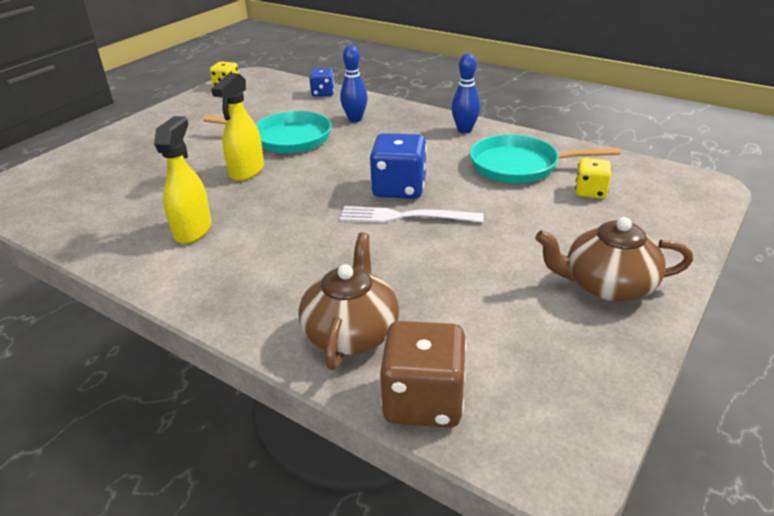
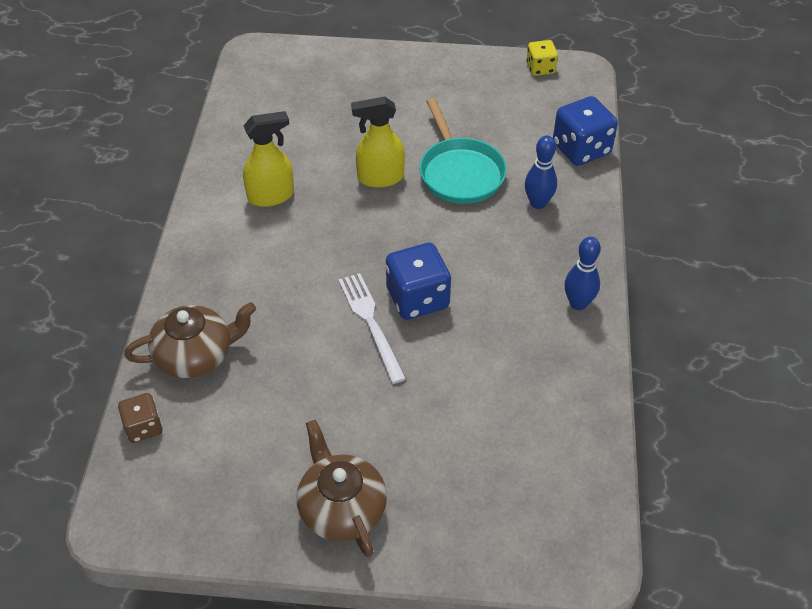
camera: 60 degrees right, 15 degrees up
(323, 93) = (581, 149): blue dice -> blue dice, size x1.69
(423, 401) = (143, 427): brown dice -> brown dice, size x0.59
(519, 166) = (525, 378): turquoise pan -> none
(590, 192) = (508, 455): yellow dice -> none

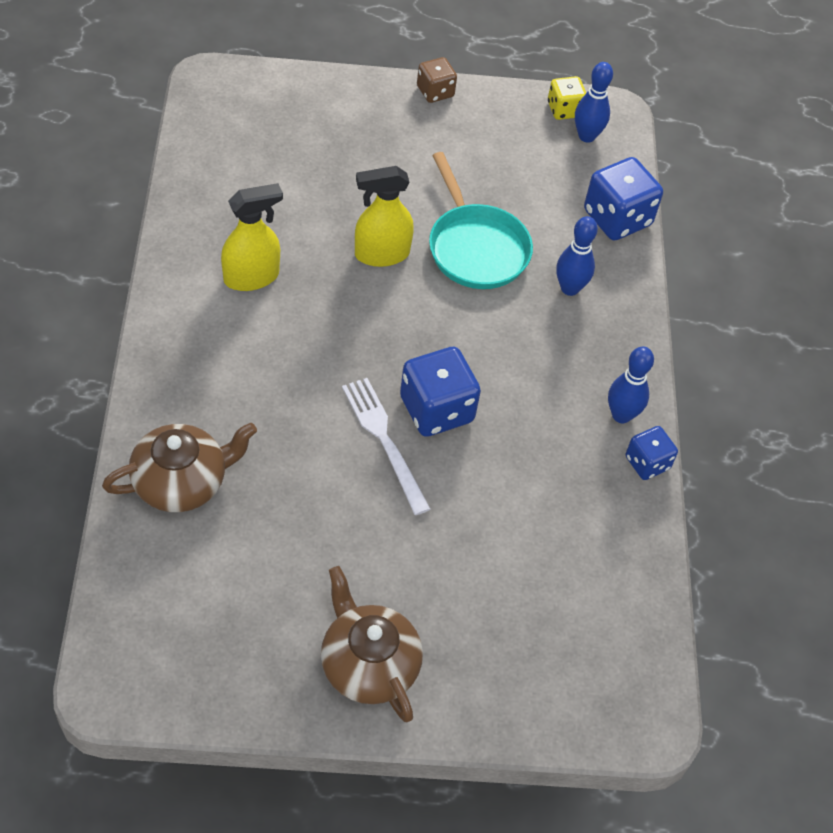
camera: 10 degrees left, 5 degrees up
(143, 427) = (130, 571): brown dice -> brown dice (435, 92)
(558, 88) = (586, 136): none -> blue bowling pin
(599, 342) = (647, 463): none -> blue dice

